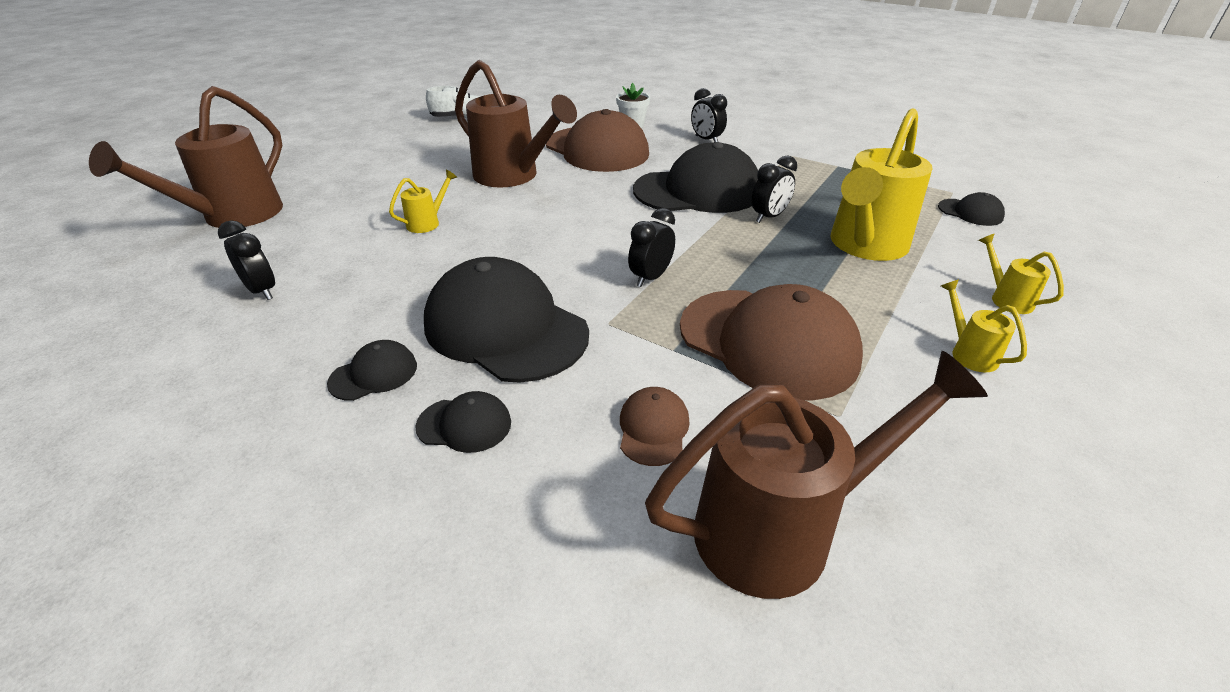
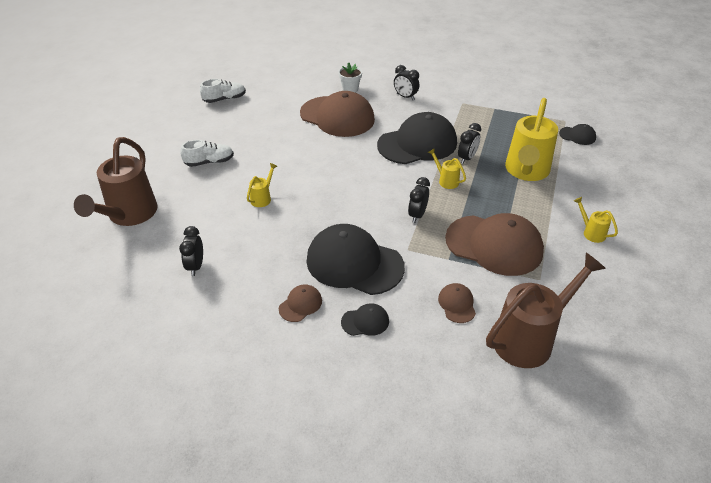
camera: 15 degrees left, 5 degrees up
(262, 291) = (196, 266): black clock -> black clock turned 120 degrees counterclockwise
(374, 374) = (300, 304): black cap -> brown cap
(389, 175) = (209, 162): none -> white shoe
(512, 176) = (294, 150): brown watering can -> none
(1006, 299) = (604, 195): yellow watering can -> yellow watering can (446, 180)

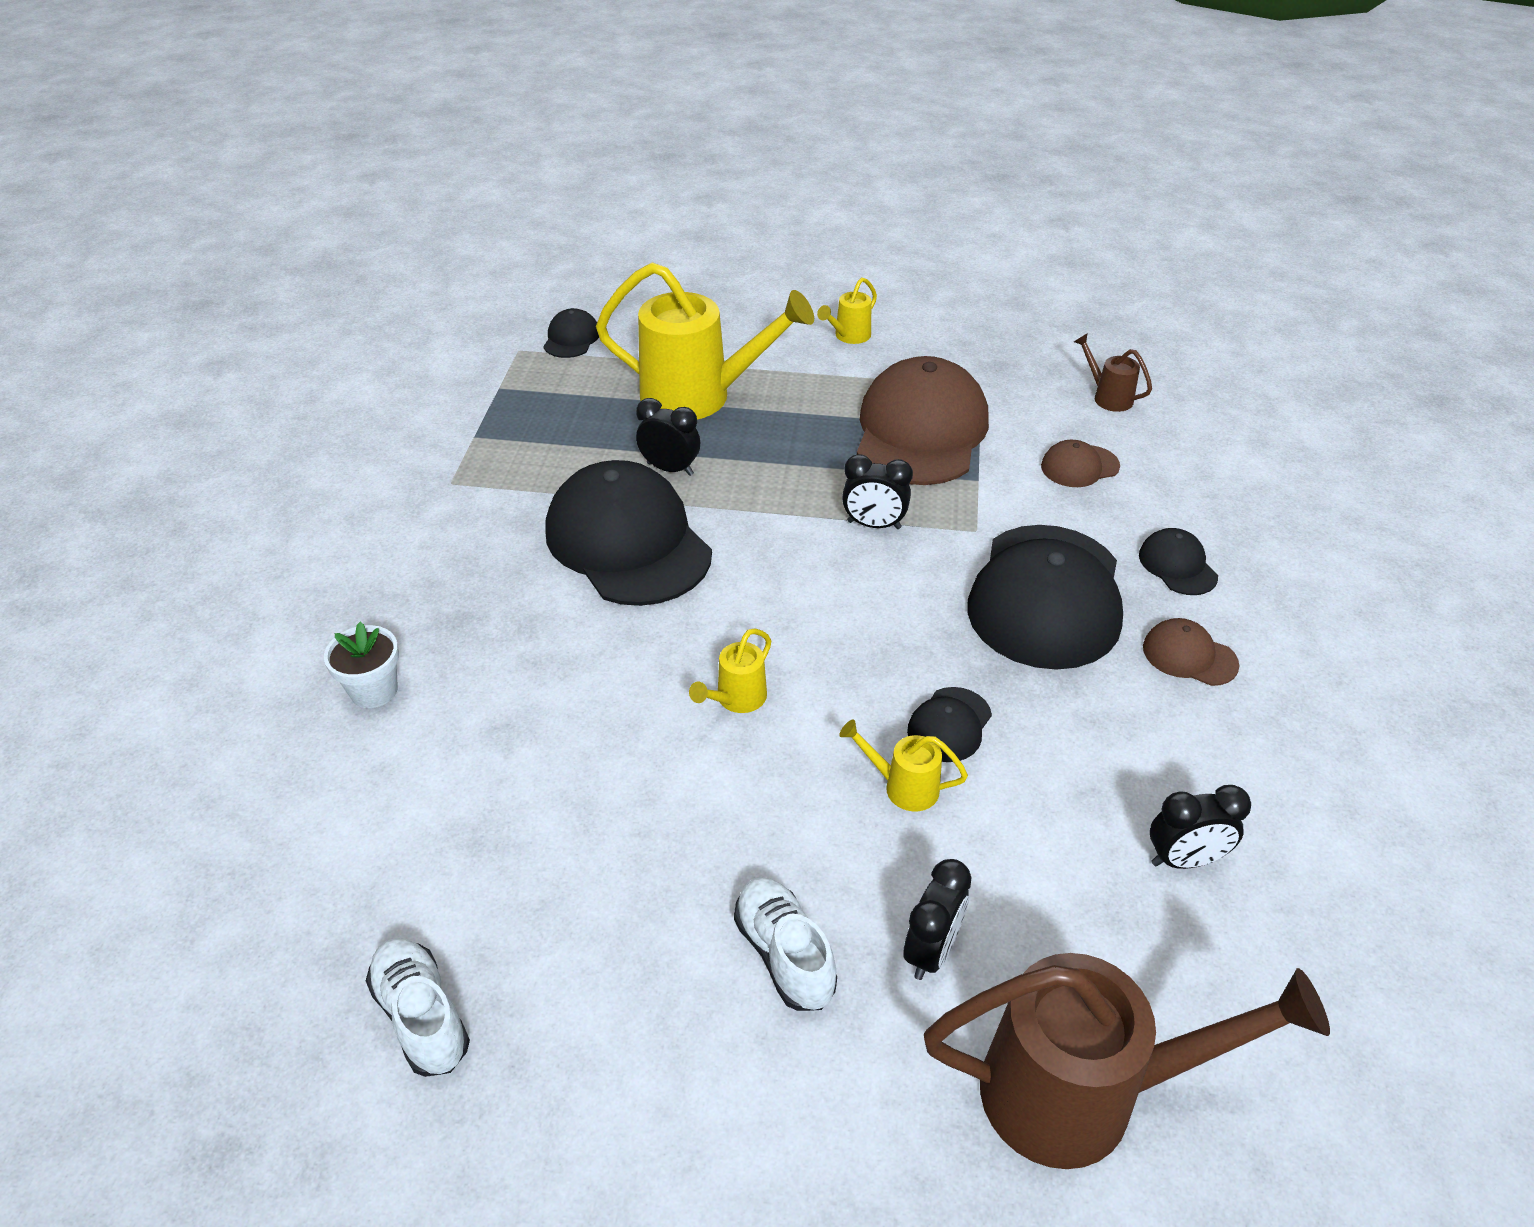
camera: 100 degrees left, 0 degrees up
(287, 216) = (949, 725): none -> black cap
(337, 117) = (520, 697): brown cap -> none
(405, 97) = (420, 577): black clock -> black clock (931, 951)
(446, 180) = (753, 493): yellow watering can -> yellow watering can (737, 699)
(529, 339) = (1108, 397): brown watering can -> brown watering can, size x0.44

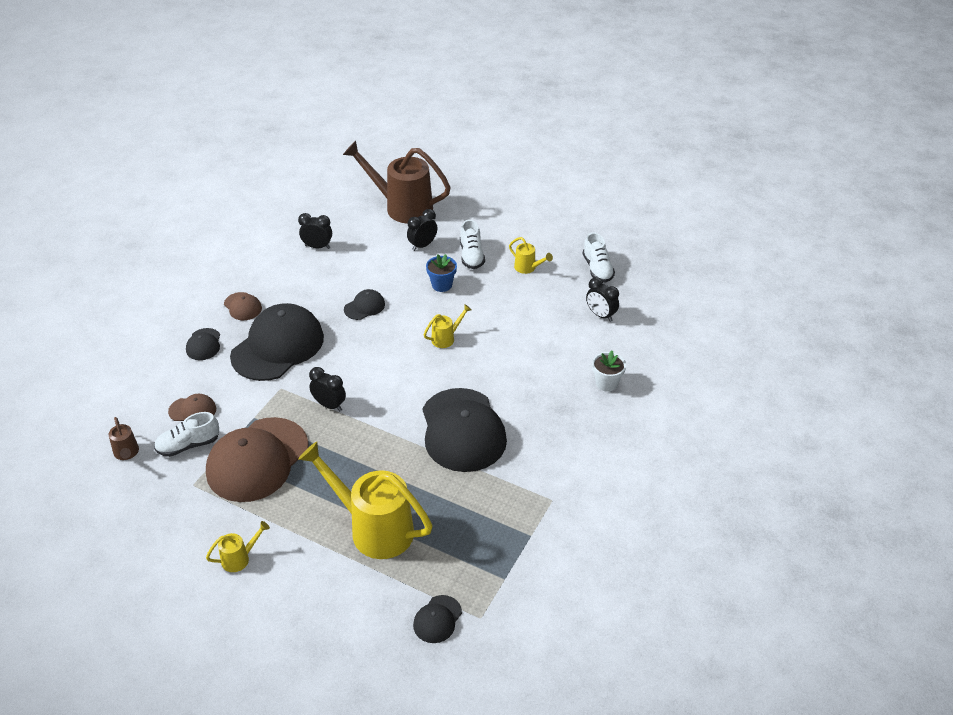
camera: 160 degrees left, 0 degrees up
(670, 469) = (419, 473): black clock -> black clock (600, 315)
(814, 834) = (442, 285): none -> blue flower pot
(903, 787) = (398, 291): yellow watering can -> yellow watering can (527, 268)
(1035, 425) = (188, 445): none -> white shoe

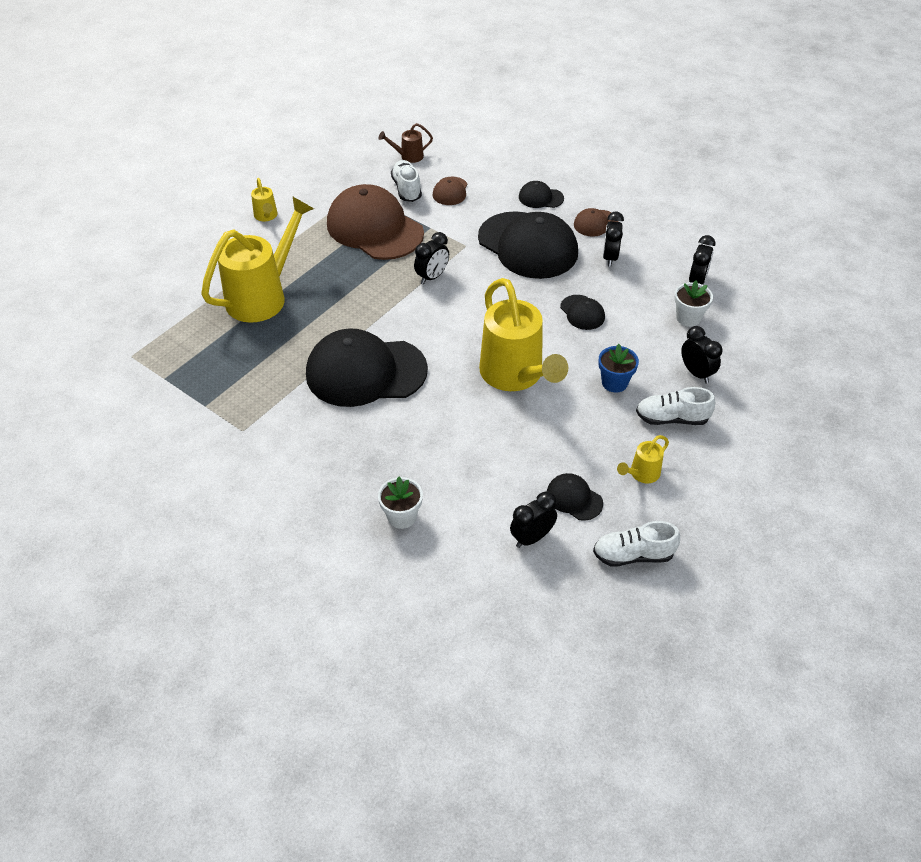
camera: 100 degrees right, 5 degrees up
(291, 295) = (610, 257): none -> black clock
(362, 250) = (688, 318): none -> white flower pot
(402, 207) = (780, 362): brown watering can -> none
(437, 619) = (144, 327): black cap -> black cap (574, 498)
(446, 338) = (515, 375): yellow watering can -> yellow watering can, size x2.29

